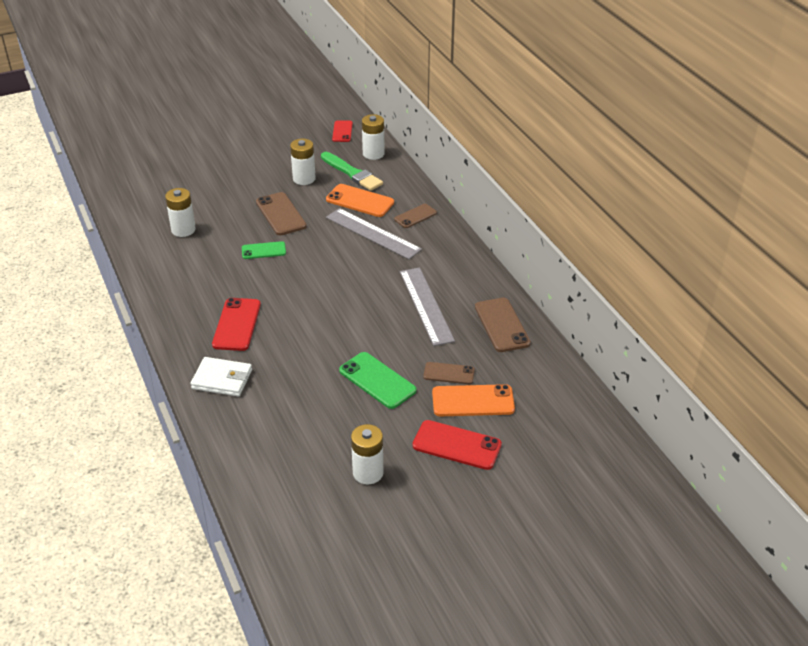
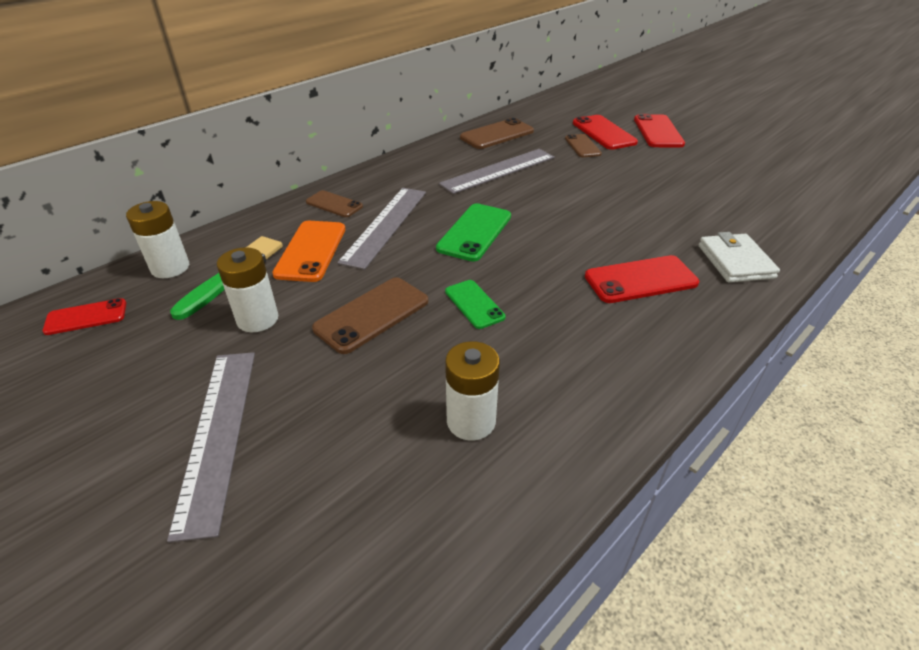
camera: 110 degrees left, 0 degrees up
(231, 165) = (217, 434): none -> grey ruler
(368, 473) = (733, 158): white battery -> none
(377, 380) = (628, 174): green phone -> green phone (474, 232)
(473, 401) = (603, 133): orange phone -> red phone

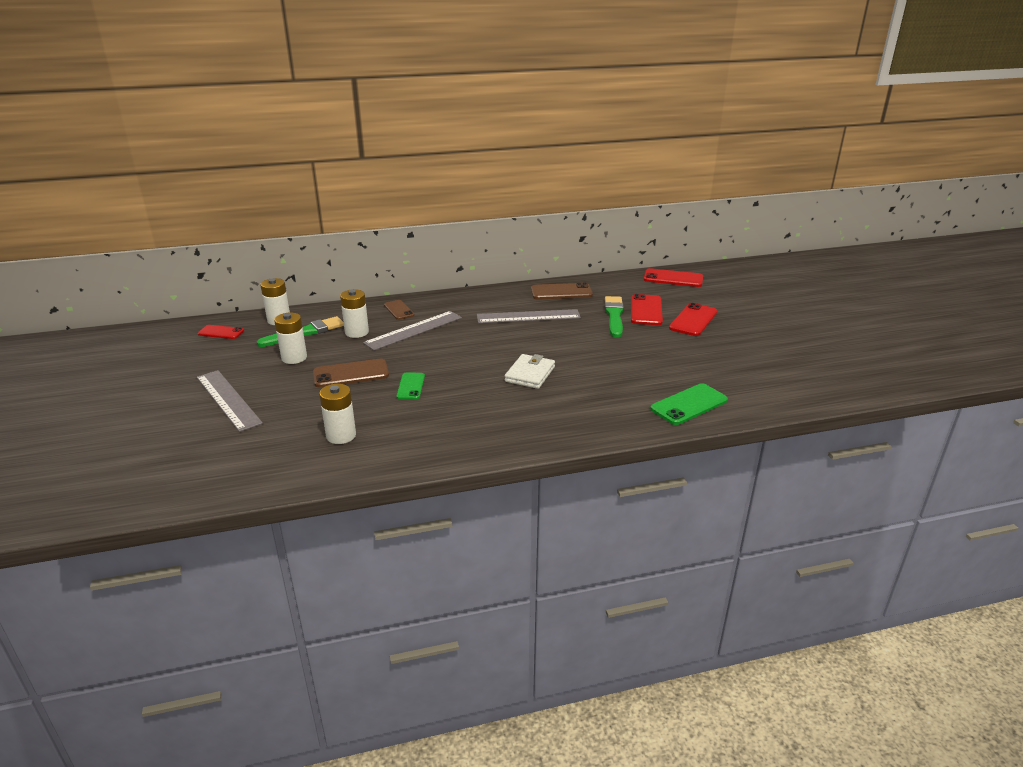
camera: 30 degrees right, 10 degrees down
(217, 434) = (228, 400): grey ruler -> grey ruler turned 60 degrees counterclockwise
(311, 251) = (357, 332): orange phone -> white battery
(474, 232) = (461, 349): green phone -> green phone (689, 404)
(582, 146) = (614, 315): brown phone -> green brush
(640, 280) = (528, 406): red phone -> red phone (673, 278)
(735, 262) = (609, 416): white wallet -> white wallet (530, 374)

